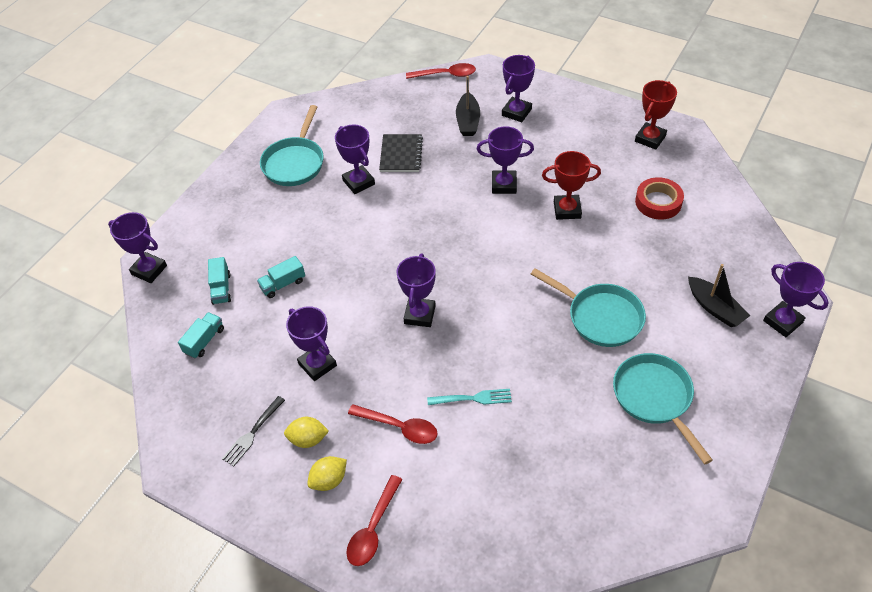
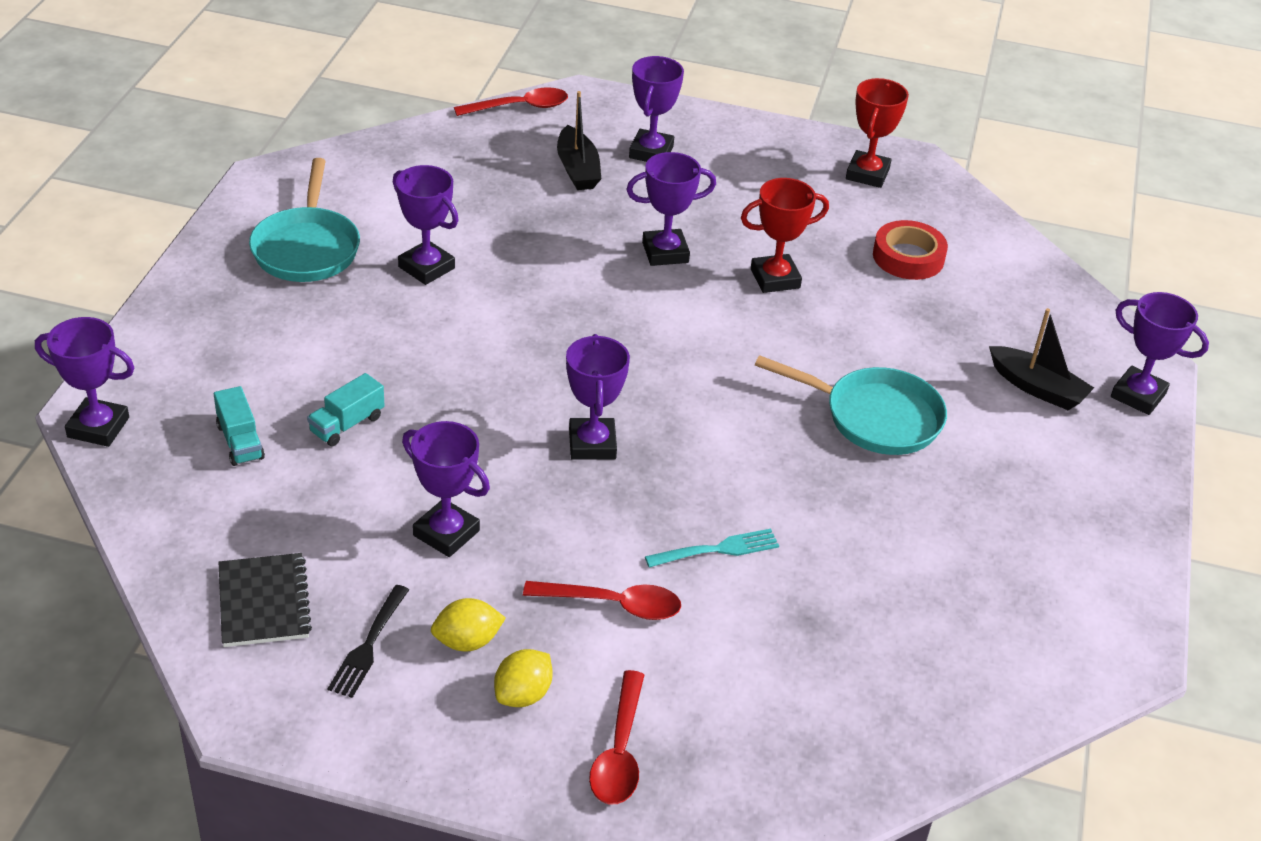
camera: 20 degrees left, 10 degrees down
(204, 341) = (236, 521): turquoise truck -> none
(401, 154) = (484, 223): black notebook -> black notebook (264, 602)
(655, 398) = (992, 515): turquoise pan -> none

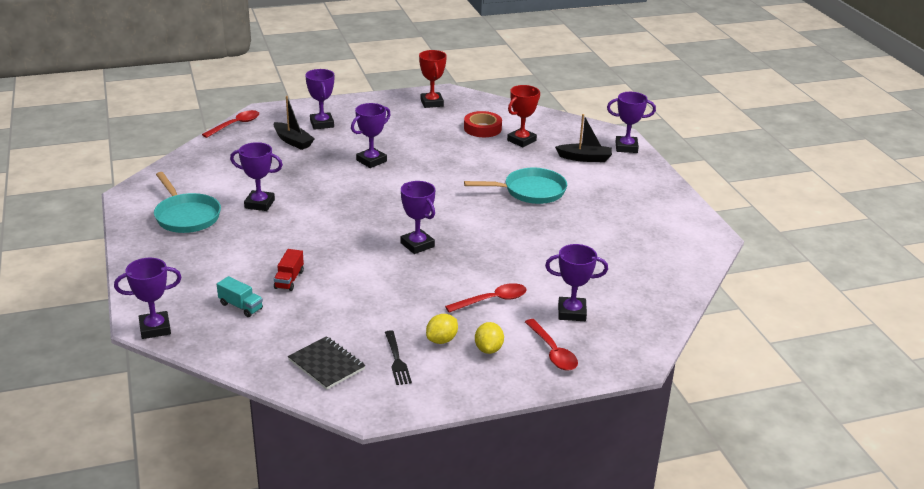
camera: 30 degrees left, 10 degrees down
(347, 424) = (289, 280): turquoise truck -> red truck
(446, 533) = (386, 303): purple trophy -> purple trophy (571, 312)
(716, 550) = (515, 263): turquoise fork -> none
(775, 278) = (432, 155): red trophy -> red trophy (521, 140)

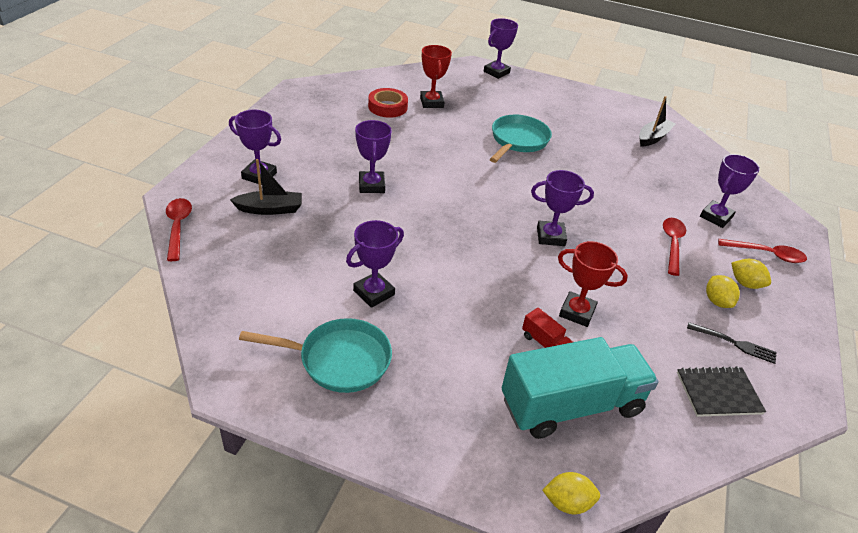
camera: 55 degrees left, 10 degrees up
(155, 328) = (567, 502): purple trophy -> yellow lemon
(241, 306) = (571, 405): turquoise truck -> turquoise truck, size x2.42
(432, 103) = (307, 104): red trophy -> red trophy (577, 312)
(585, 158) = (493, 94): black boat -> black boat (653, 137)

